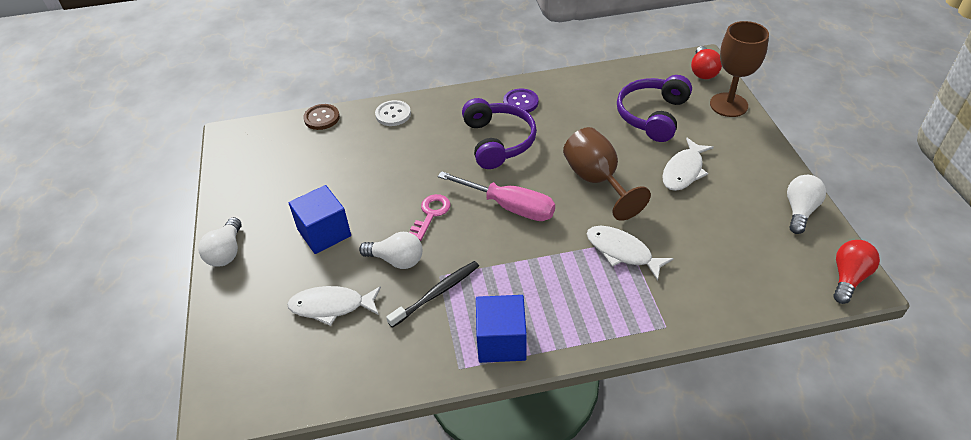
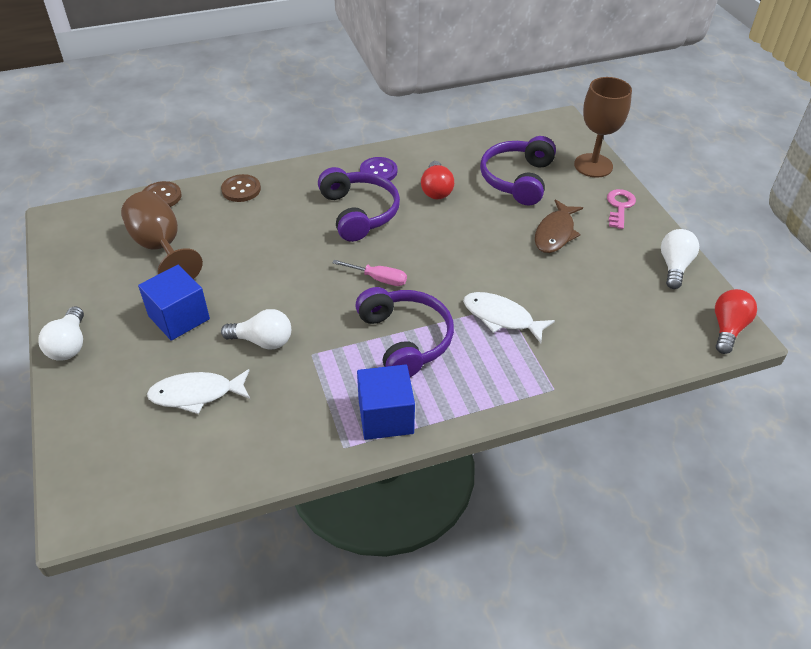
camera: 10 degrees left, 0 degrees up
(393, 114) = (241, 189): white button -> brown button
(431, 214) = (295, 291): pink key -> pink key (619, 206)
(437, 293) = (311, 372): black toothbrush -> none
(509, 206) = (378, 279): pink screwdriver -> pink screwdriver, size x0.58
(528, 267) = (405, 339): none -> purple headphones
(597, 181) = (467, 248): brown goblet -> brown goblet (161, 248)
(684, 171) = (555, 233): white fish -> brown fish
(703, 71) = (564, 133): red light bulb -> red light bulb (436, 190)

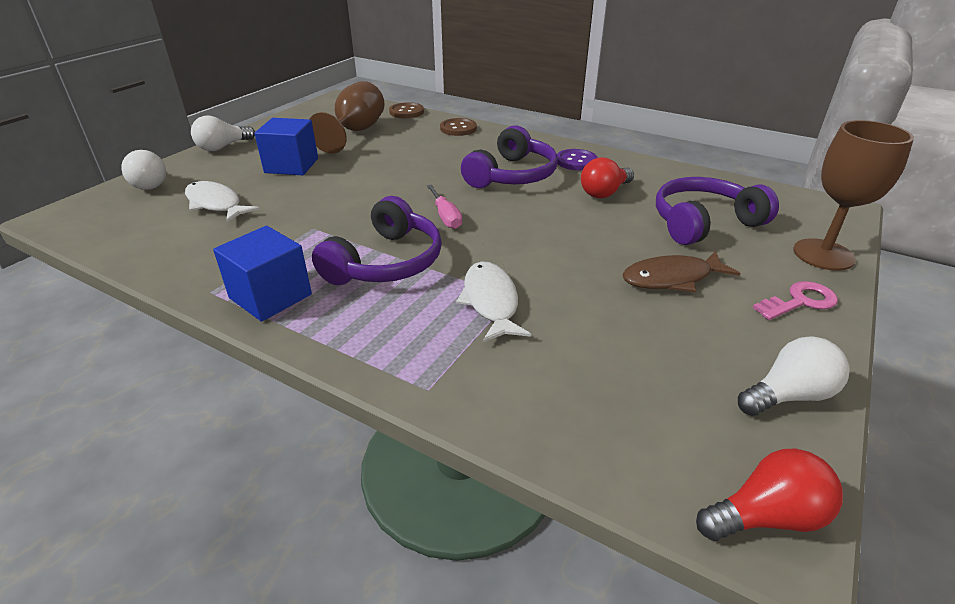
camera: 50 degrees right, 10 degrees down
(262, 341) = (303, 203): white light bulb -> white light bulb (149, 183)

